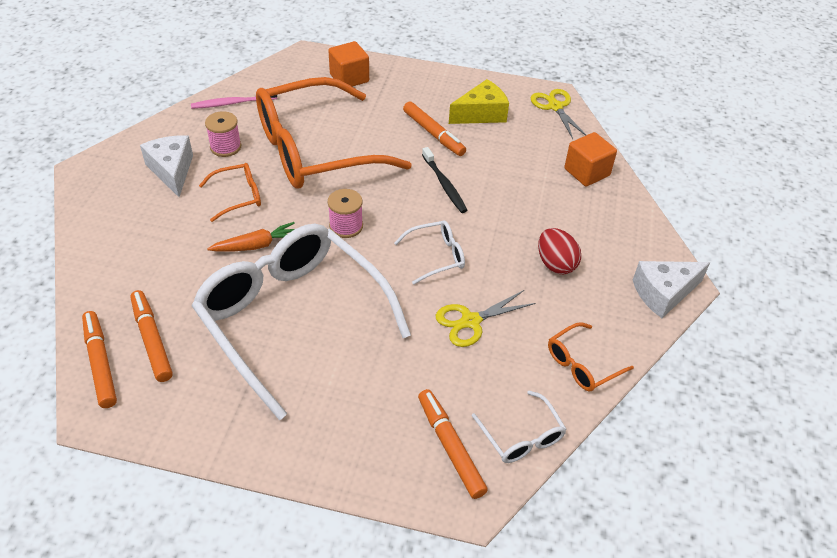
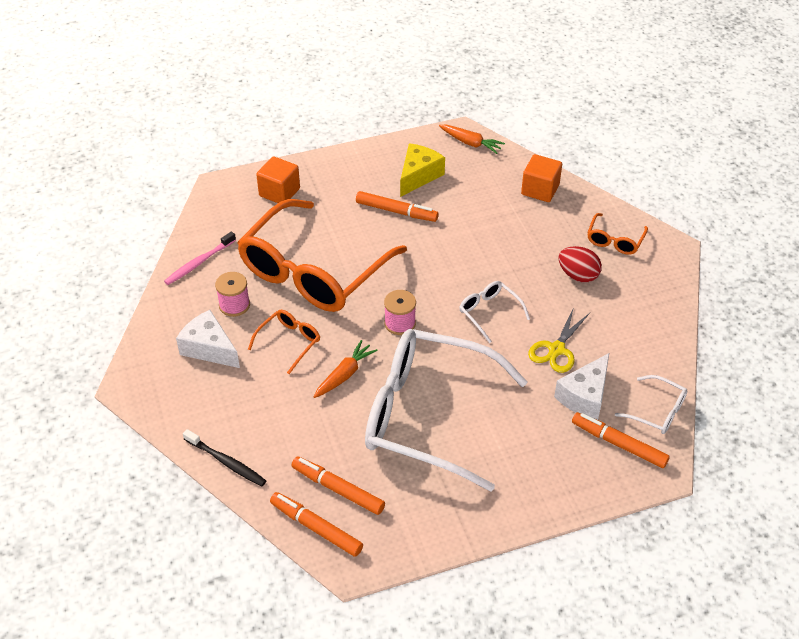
camera: 30 degrees left, 0 degrees up
(436, 256) = (489, 312): white glasses -> white glasses turned 75 degrees counterclockwise
(444, 185) = (444, 252): black toothbrush -> black toothbrush (226, 462)
(555, 107) = (470, 143): yellow scissors -> orange carrot
(582, 364) = (655, 341): orange glasses -> orange glasses (614, 240)
(663, 293) = (666, 261): white cheese -> white cheese (585, 396)

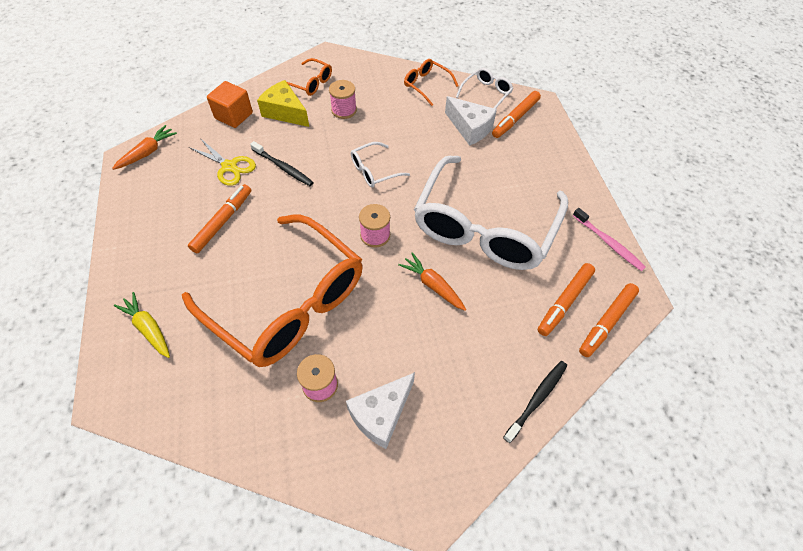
camera: 85 degrees left, 10 degrees up
(199, 263) = (240, 425): pink toothbrush -> pink toothbrush (608, 243)
(279, 192) = (148, 328): orange cube -> yellow carrot
(289, 342) = (384, 331): orange glasses -> orange glasses (426, 85)
(418, 176) = (177, 198): yellow cheese -> yellow cheese (285, 112)
(475, 240) = (283, 168): none -> black toothbrush
(556, 349) = (421, 136): yellow scissors -> yellow scissors (229, 166)
(578, 275) = (344, 110): red egg -> pink spool

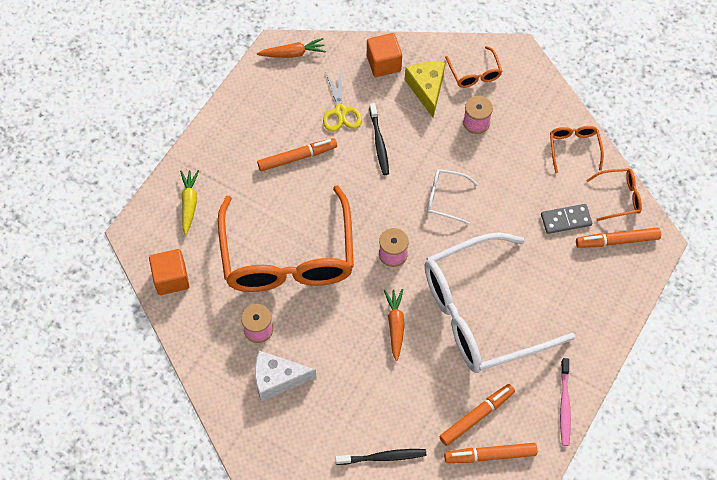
camera: 45 degrees right, 5 degrees up
(188, 410) = (171, 279): none -> orange cube
(470, 128) = (566, 220): white cheese -> grey domino
(486, 94) = (619, 197): white glasses -> orange glasses
(564, 302) = (476, 416): orange marker -> orange marker turned 150 degrees clockwise

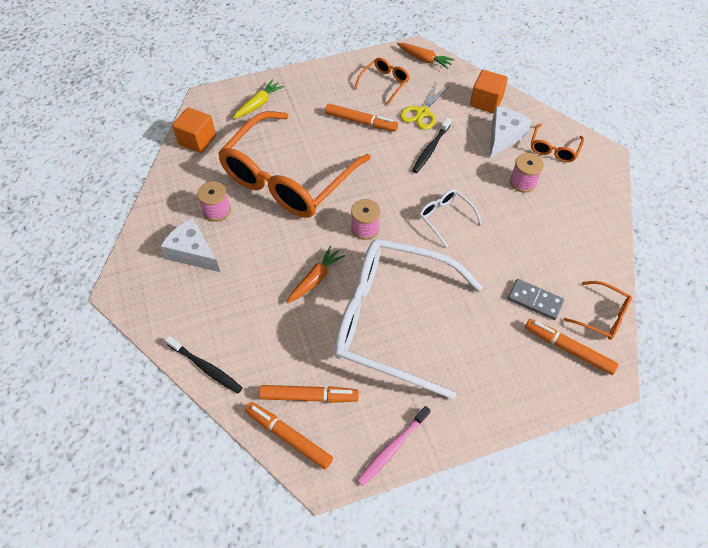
camera: 40 degrees right, 5 degrees down
(426, 89) = (503, 137): yellow cheese -> white cheese
(574, 148) = (593, 252): orange glasses -> orange glasses (385, 83)

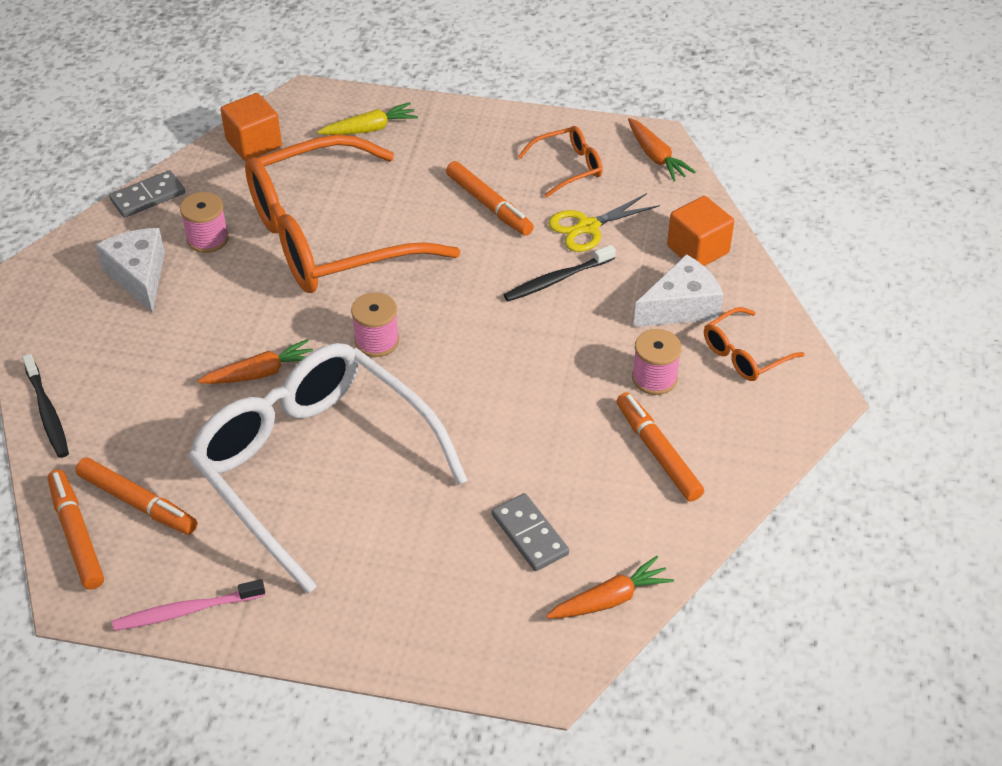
camera: 30 degrees right, 10 degrees down
(158, 200) = (148, 197): none -> grey domino
(445, 218) = (497, 375): white glasses -> none
(568, 349) = (521, 616): orange marker -> orange marker (657, 452)
(602, 316) = (610, 599): orange glasses -> orange carrot

